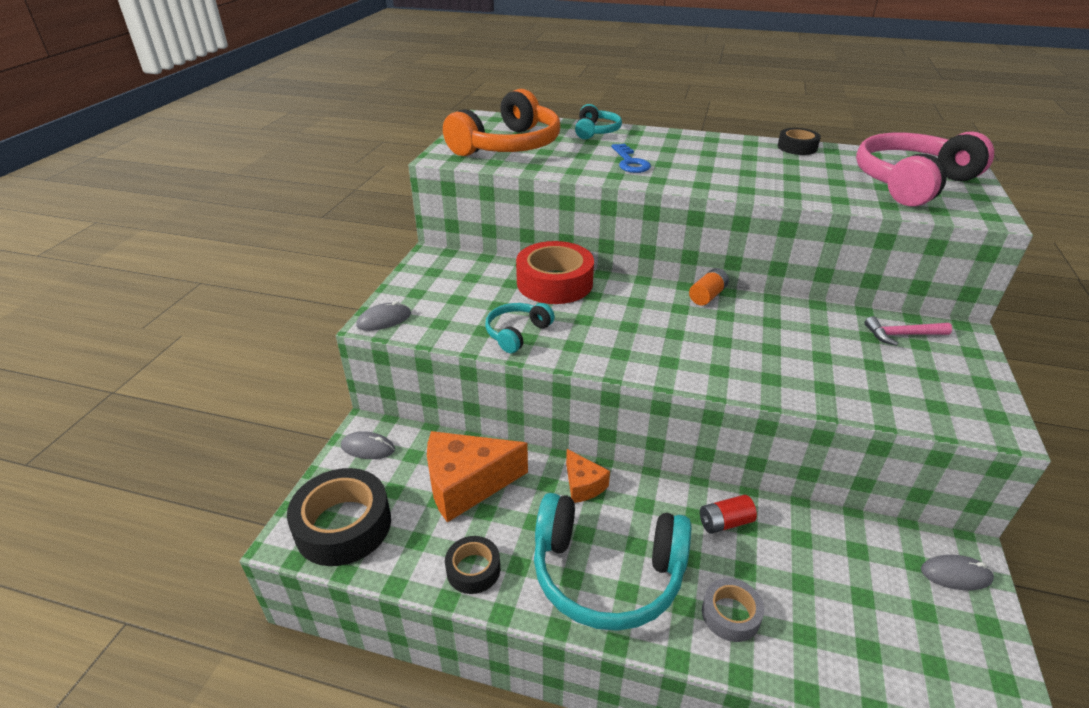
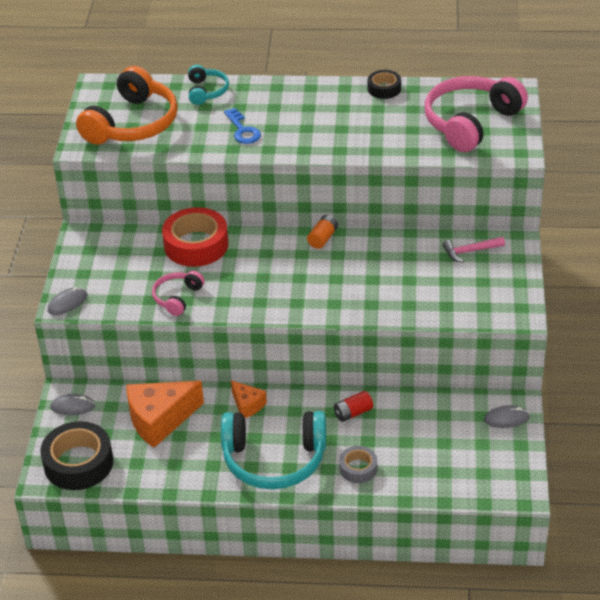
camera: 10 degrees left, 5 degrees up
(473, 569) = (182, 473): black tape -> none
(517, 333) = (177, 297): turquoise headphones -> pink headphones

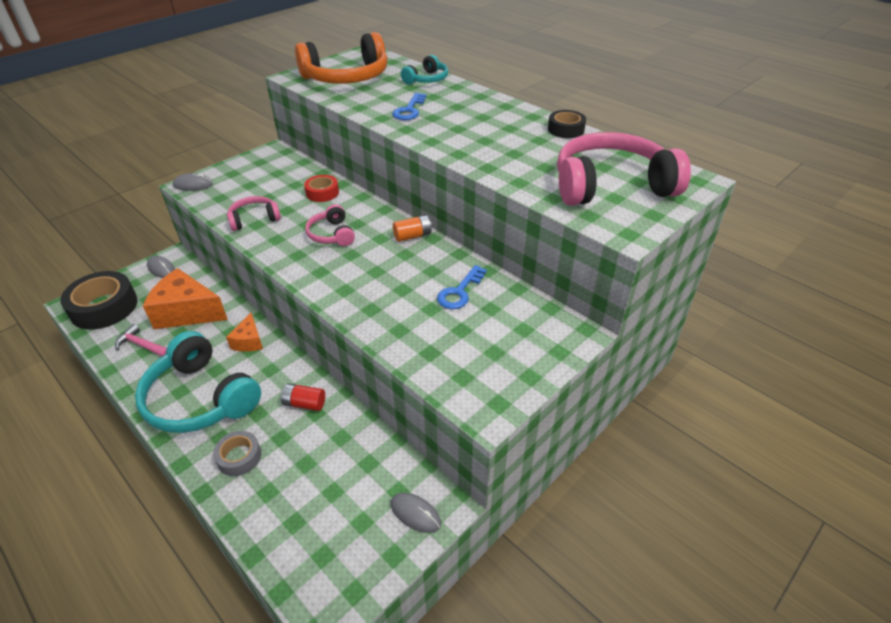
camera: 40 degrees right, 0 degrees up
(196, 245) = (322, 193): red tape -> red tape, size x0.54
(260, 272) = (331, 234): none -> pink headphones
(412, 258) = (460, 292): none -> blue key
(470, 251) = (519, 317): pink hammer -> pink hammer (142, 345)

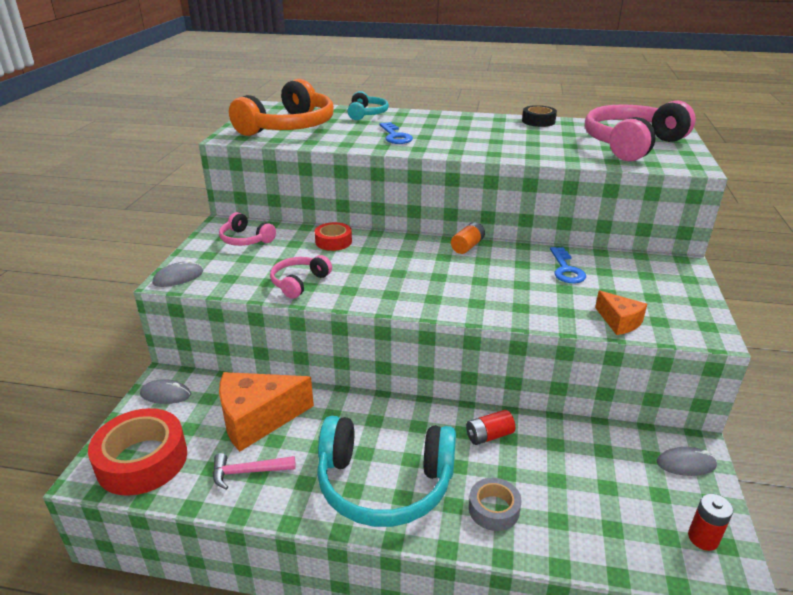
camera: 35 degrees left, 10 degrees down
(104, 307) = (142, 460): black tape -> red tape
(249, 341) = (363, 413): orange cheese -> orange cheese (619, 322)
(331, 234) = (396, 268): pink headphones -> pink headphones (246, 239)
(345, 574) = (703, 538): none -> red battery

